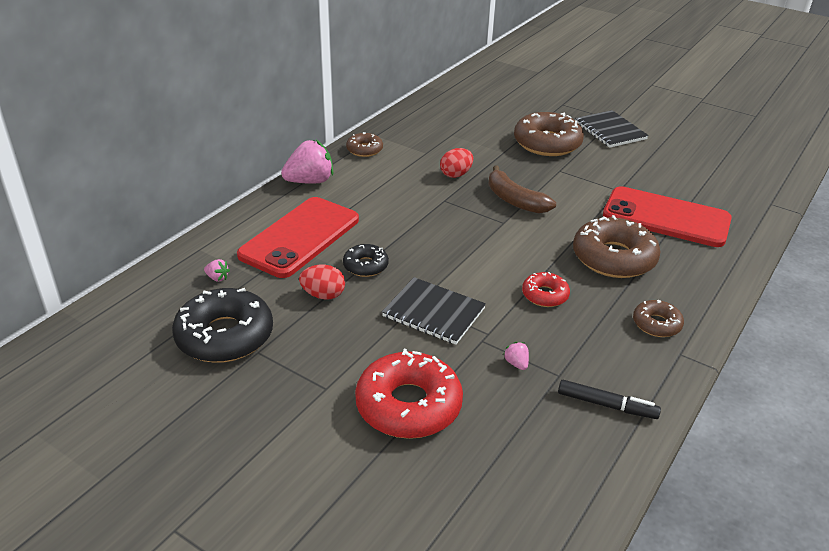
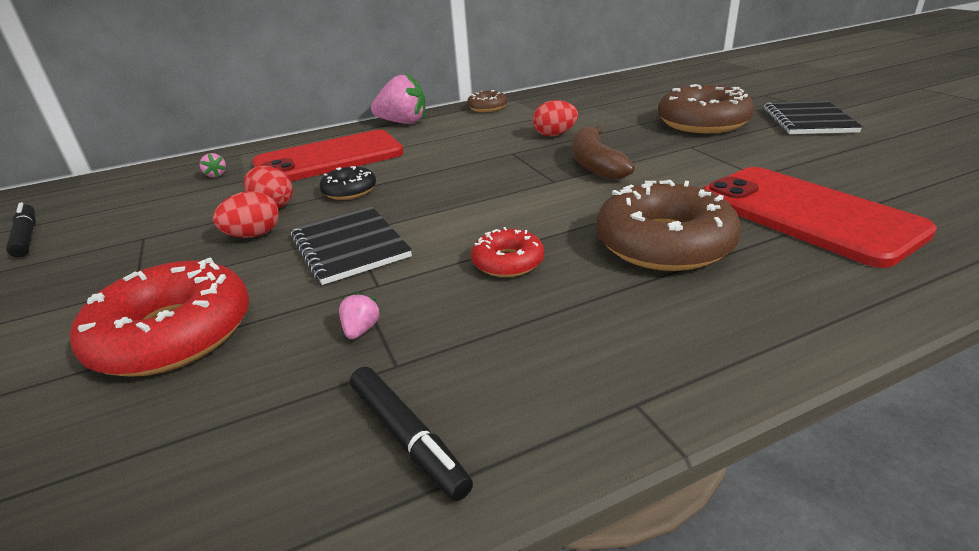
camera: 35 degrees right, 5 degrees down
(142, 383) = (27, 236): none -> black marker
(225, 336) = (143, 218): black donut -> none
(349, 324) = (254, 235): none -> red egg
(656, 324) = (640, 344): brown donut -> none

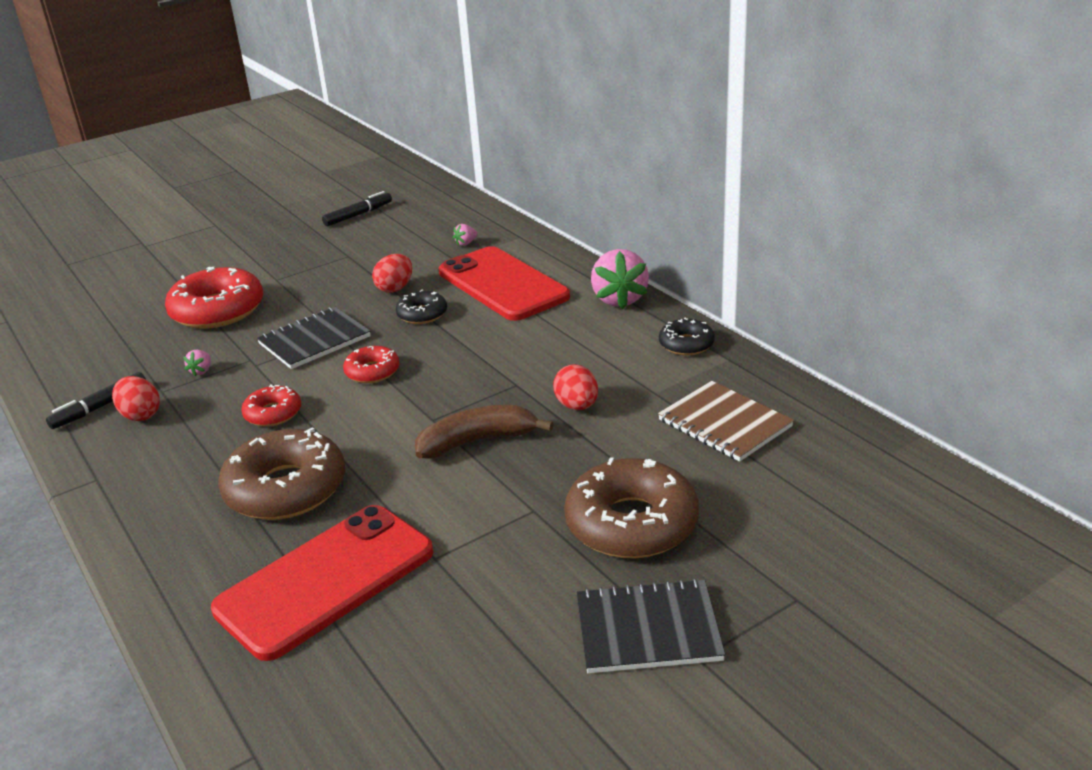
camera: 80 degrees right, 0 degrees up
(254, 235) = (342, 296): red egg -> red egg (140, 415)
(361, 330) = (201, 371): pink strawberry -> pink strawberry turned 105 degrees clockwise
(450, 210) = (372, 371): none -> red donut
(487, 107) = (686, 344): brown donut -> black donut
(591, 102) = (724, 423): none -> brown notebook

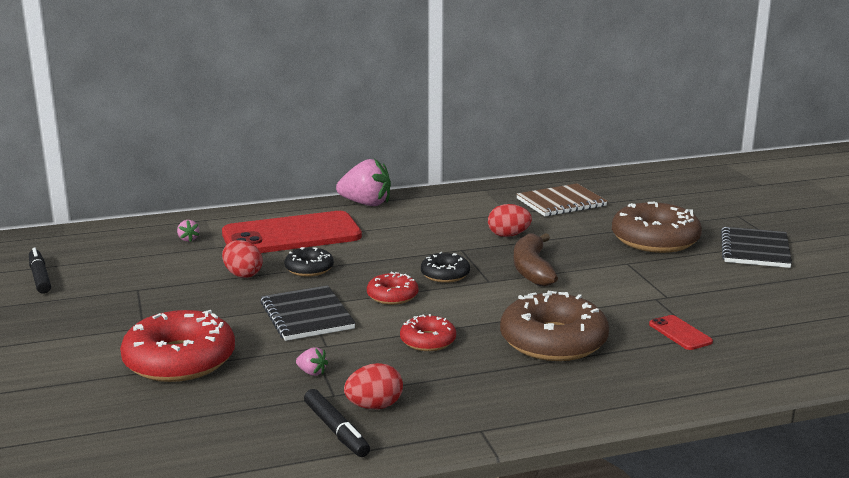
camera: 75 degrees left, 10 degrees down
(326, 581) = (680, 333): red phone -> red phone, size x0.40
(686, 344) = (454, 196): black donut -> black donut (445, 274)

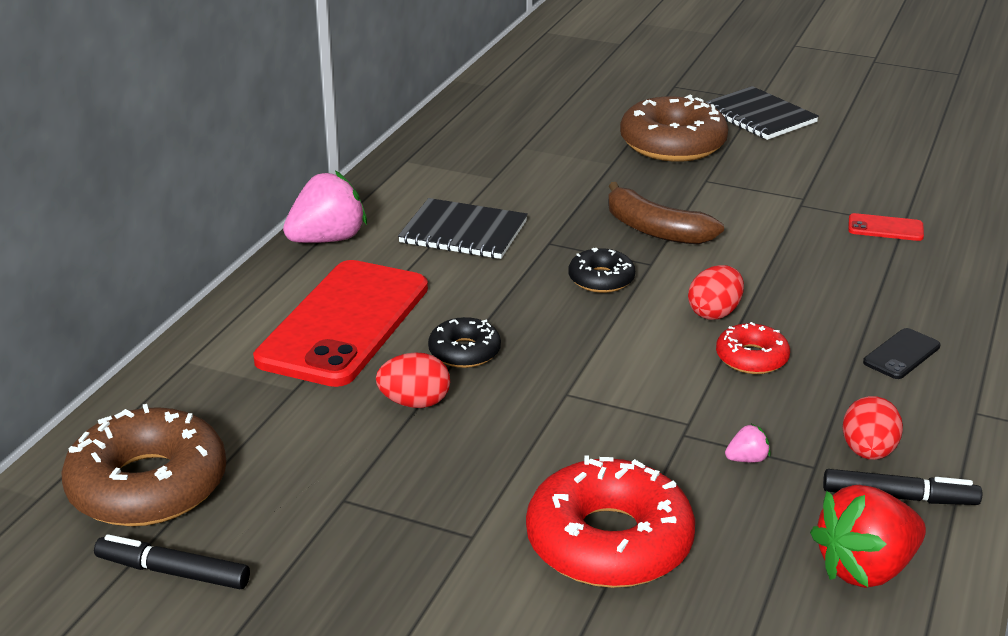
camera: 50 degrees left, 10 degrees up
(188, 239) = (234, 400): pink strawberry -> none
(244, 440) = (865, 568): none -> red strawberry
(307, 316) = (595, 404): black notebook -> black notebook (463, 232)
(392, 296) = (614, 331): red donut -> none
(508, 235) = (552, 203): red egg -> red egg (714, 313)
(513, 385) = (901, 354): none -> black phone
(553, 341) = (831, 293): brown donut -> brown donut (148, 485)
(561, 202) = (511, 141): brown notebook -> none

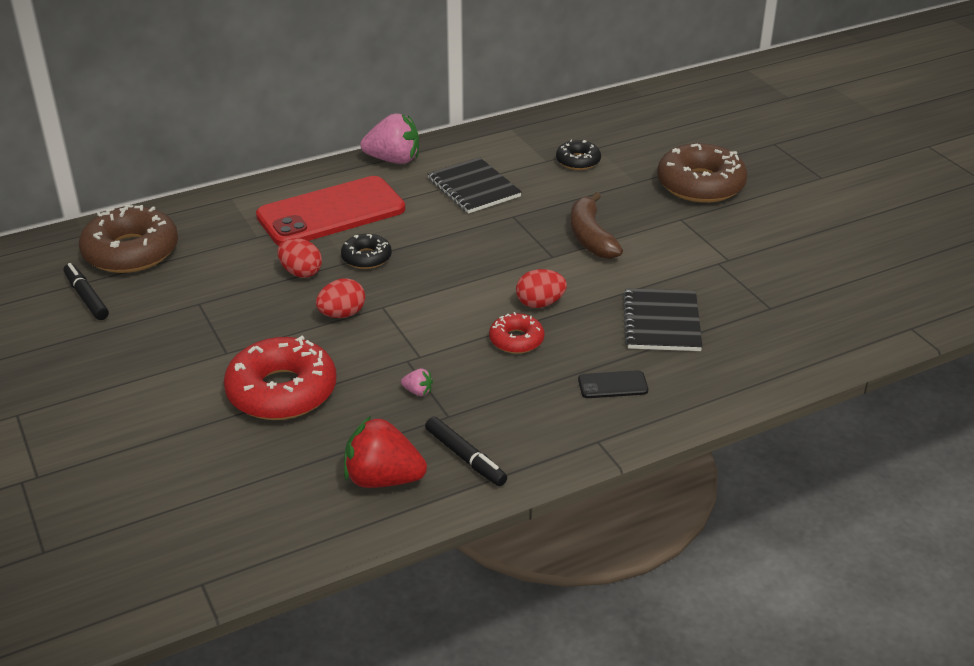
camera: 40 degrees right, 5 degrees up
(601, 279) = (506, 252): black donut -> black donut (578, 161)
(759, 116) = (799, 189): black notebook -> black notebook (662, 322)
(868, 452) = (491, 425): red egg -> red egg (342, 314)
(885, 228) = (750, 305): red phone -> none

